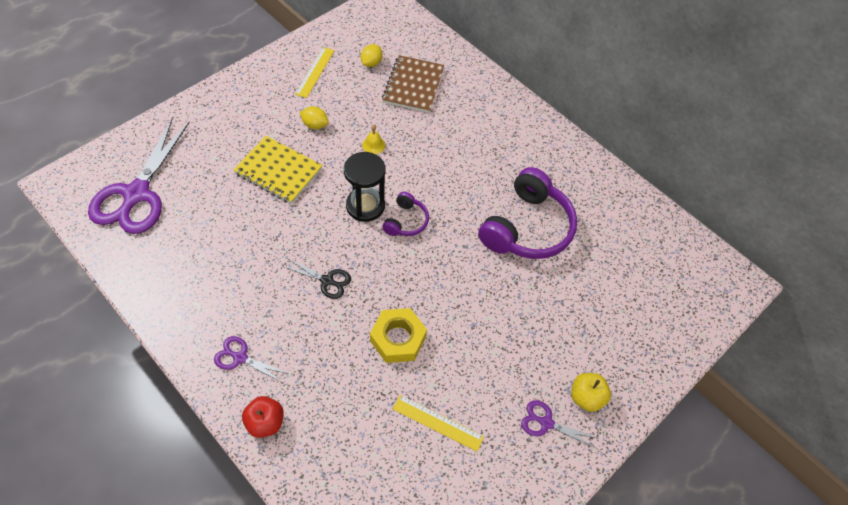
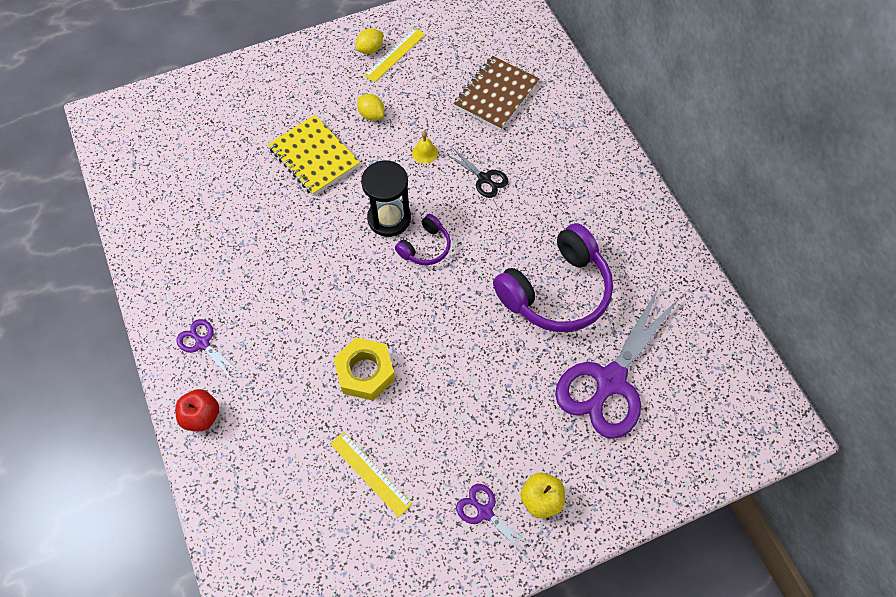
camera: 25 degrees right, 5 degrees up
(136, 194) = (167, 146): purple scissors -> purple scissors (610, 381)
(327, 281) = (318, 289): black scissors -> black scissors (484, 178)
(371, 63) = (460, 58): yellow lemon -> yellow lemon (370, 49)

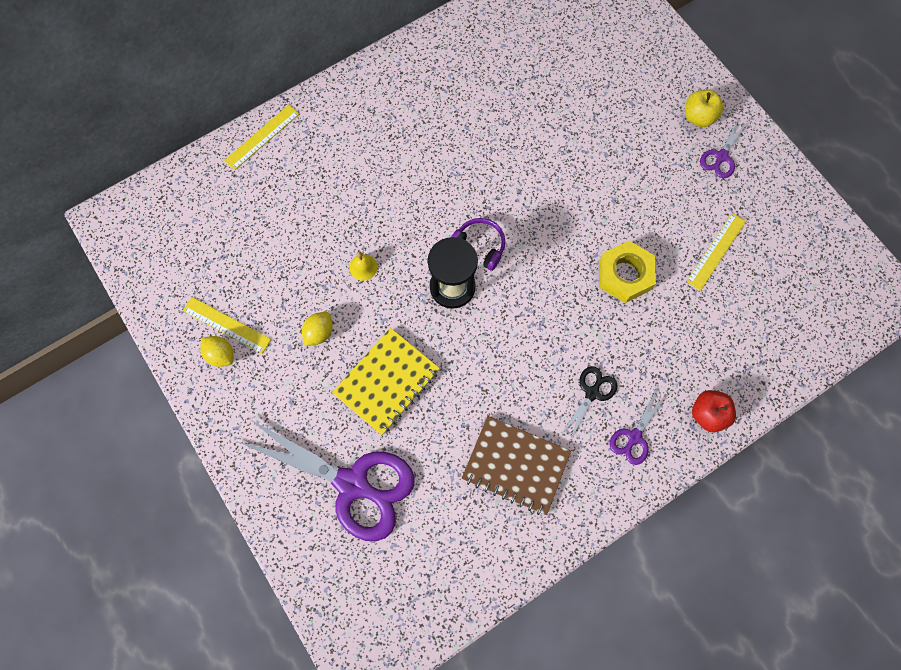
camera: 100 degrees left, 10 degrees up
(484, 178) = (387, 204): black scissors -> black scissors (592, 393)
(496, 95) = (275, 208): brown notebook -> brown notebook (515, 465)
(556, 291) = (503, 126): purple headphones -> none
(570, 92) = (262, 137): none -> yellow ruler
(610, 381) = (581, 76): purple scissors -> purple scissors (352, 484)

